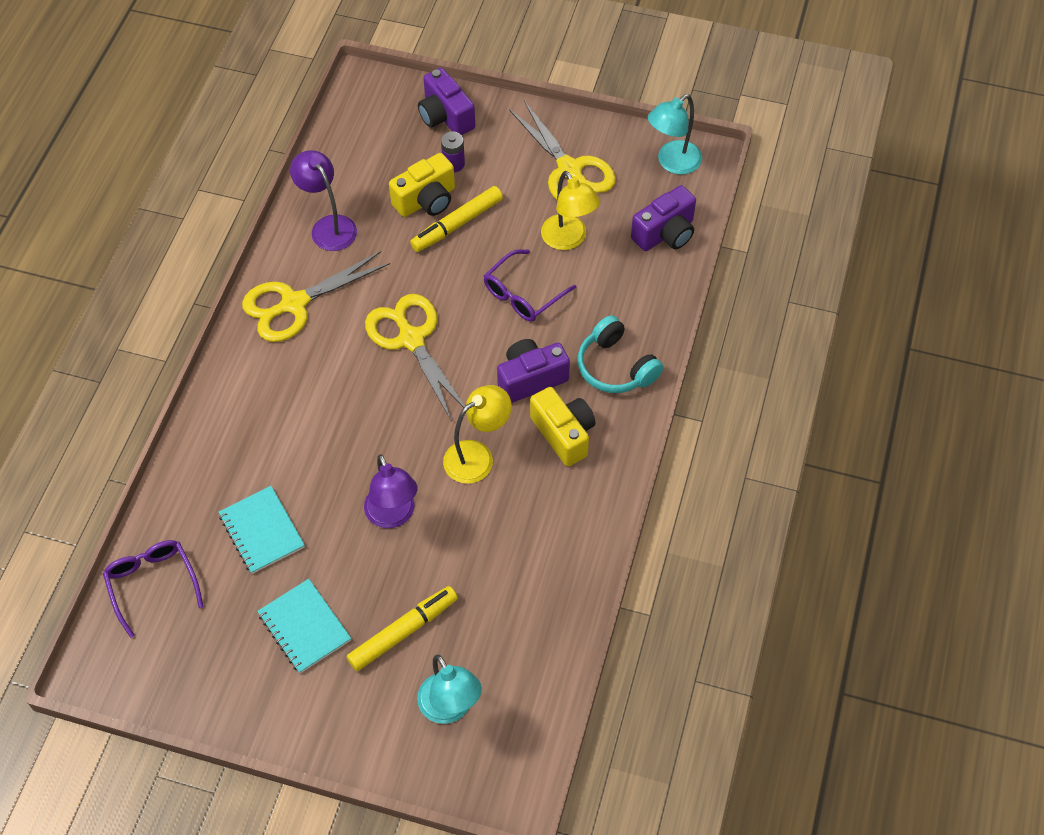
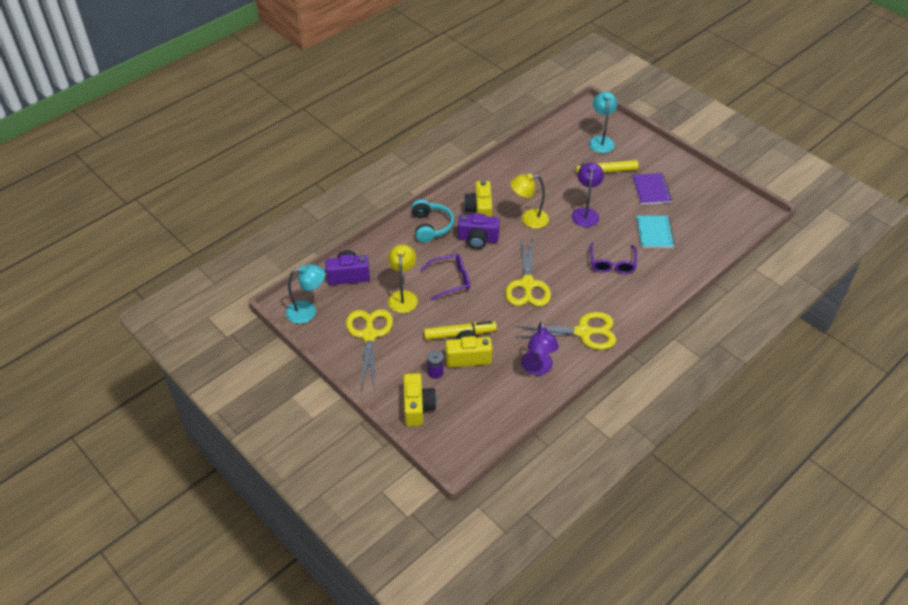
camera: 150 degrees left, 10 degrees down
(152, 584) = (719, 234): purple glasses -> purple glasses (612, 263)
(304, 627) = (651, 190): turquoise notebook -> purple notebook
(445, 116) = (417, 407): purple camera -> yellow camera

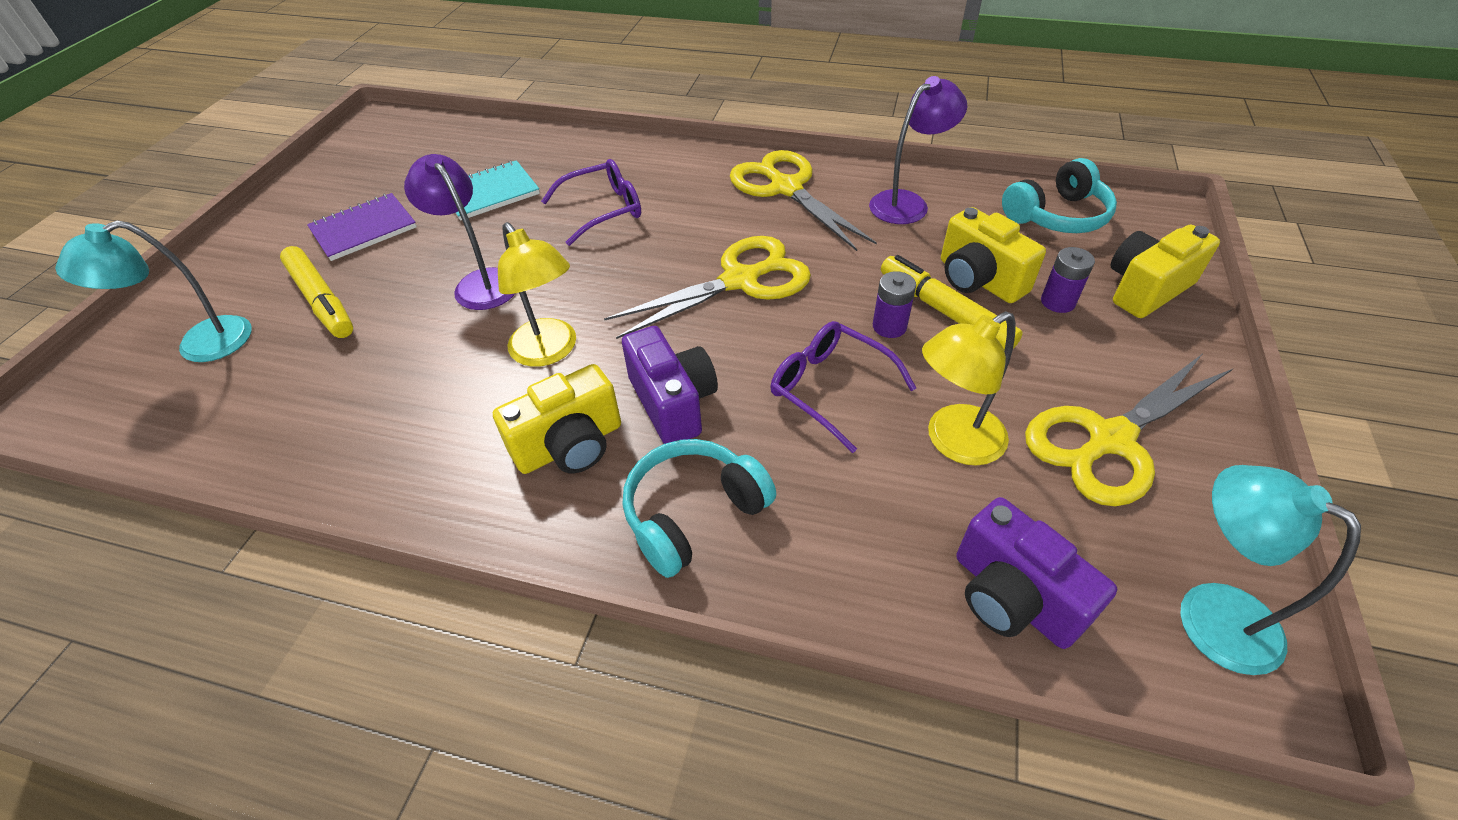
camera: 120 degrees left, 0 degrees up
(466, 313) = (889, 326): none -> purple battery
(484, 417) = (1057, 216): none -> turquoise headphones
(585, 213) = (480, 282): purple lamp -> purple lamp turned 75 degrees clockwise

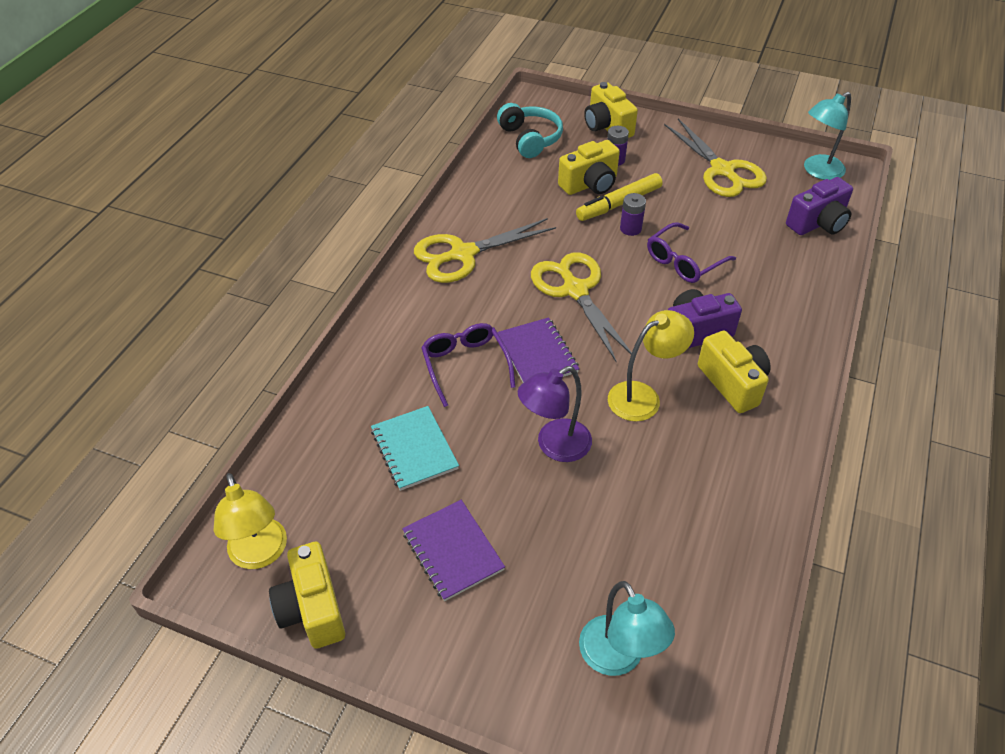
camera: 85 degrees left, 0 degrees up
(322, 300) = (563, 566): yellow marker -> none
(332, 167) = (312, 609): none -> yellow camera
(622, 258) = (537, 354): none -> purple notebook
(693, 513) = (781, 328): turquoise headphones -> none
(907, 203) = (499, 197): purple lamp -> none
(953, 442) = (725, 222): yellow lamp -> yellow lamp (260, 554)

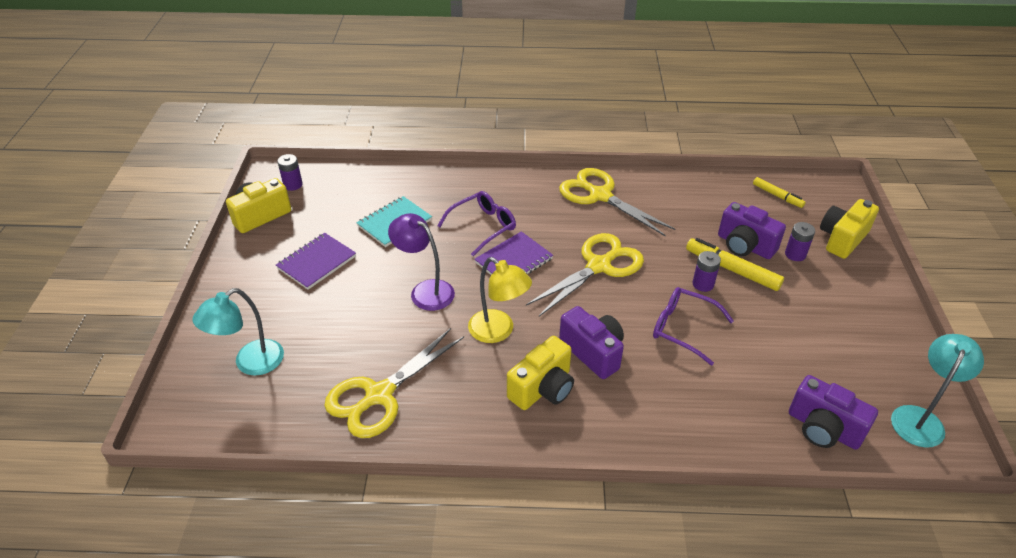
camera: 70 degrees right, 5 degrees down
(260, 554) = (293, 185): yellow lamp -> purple battery
(530, 139) = (777, 196): turquoise headphones -> yellow marker
(590, 184) = (745, 246): yellow camera -> purple camera
(722, 170) = (848, 335): yellow scissors -> yellow scissors (379, 395)
(818, 171) = (920, 418): turquoise lamp -> turquoise lamp turned 90 degrees clockwise

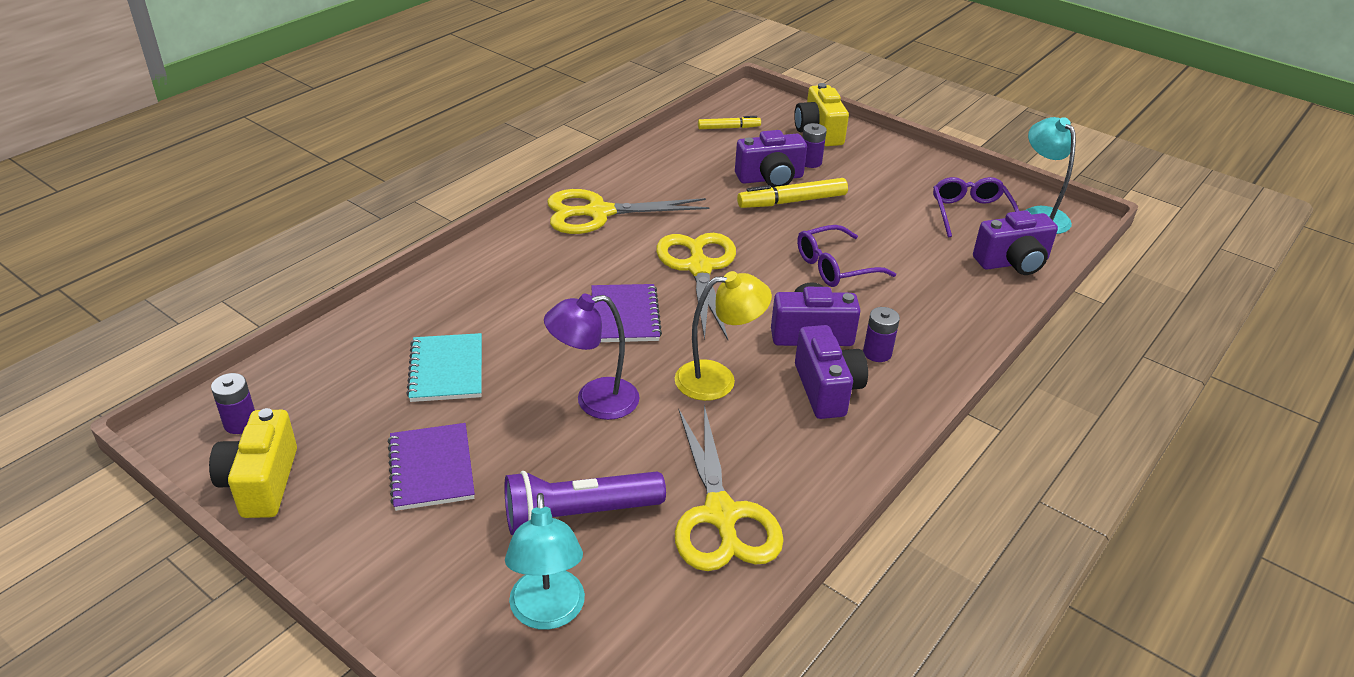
camera: 55 degrees left, 5 degrees down
(329, 335) = (578, 515): none -> purple flashlight
(483, 226) = (543, 309): purple glasses -> purple glasses (971, 214)
(543, 388) = (826, 389): yellow camera -> purple camera
(703, 284) = (792, 226): purple battery -> purple battery (877, 353)

